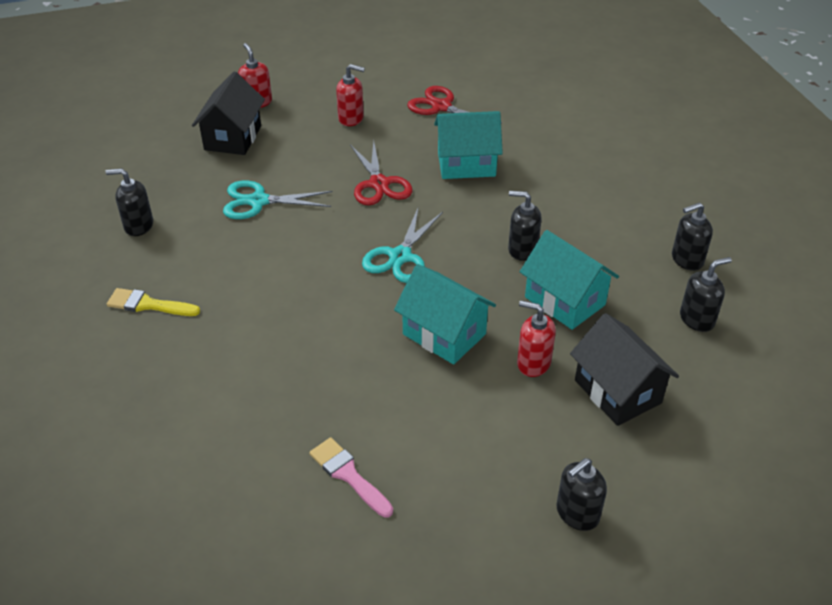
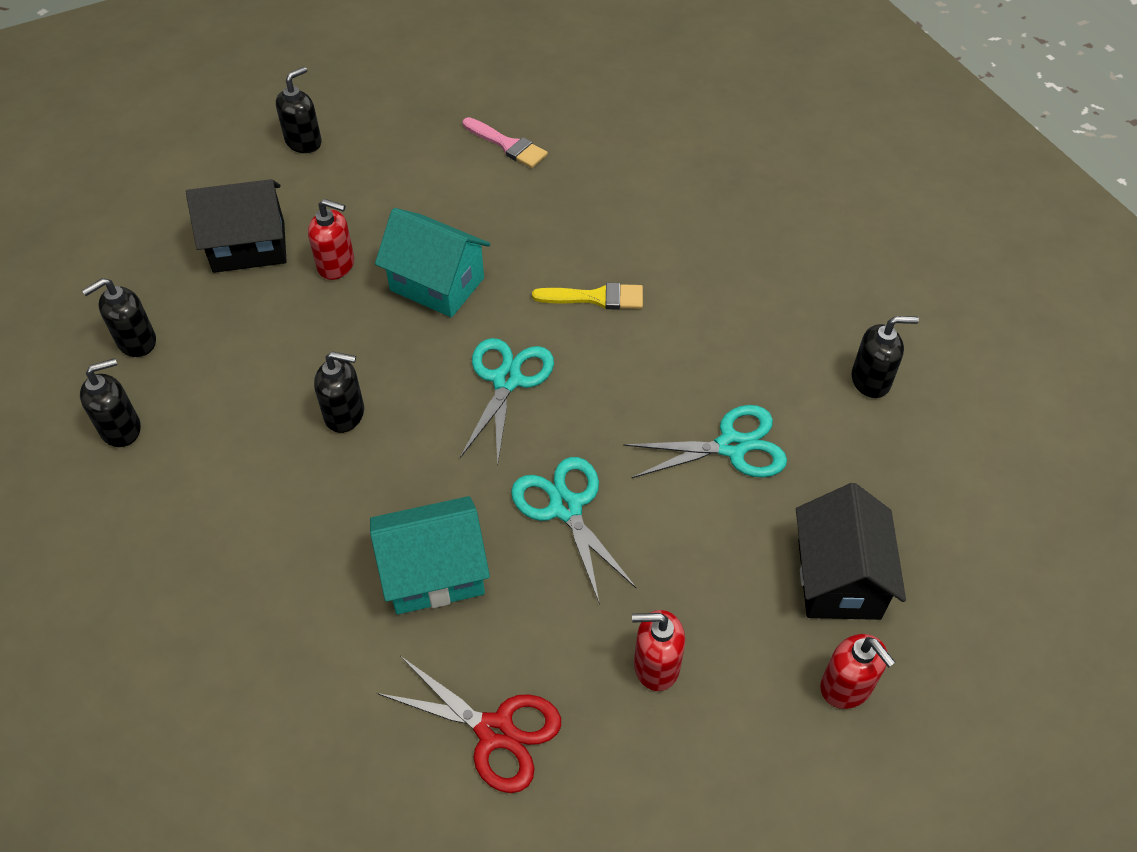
camera: 170 degrees right, 10 degrees up
(148, 304) = (785, 274): yellow brush -> yellow brush (595, 298)
(379, 184) = (566, 507): red scissors -> turquoise scissors
(565, 301) = (294, 344): turquoise house -> none
(617, 391) = (249, 247): black house -> black house turned 60 degrees counterclockwise

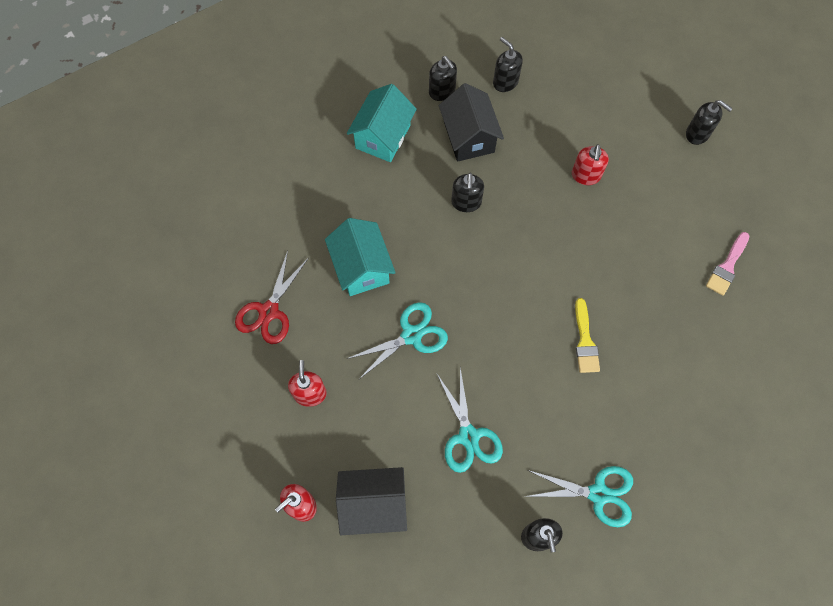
camera: 85 degrees right, 15 degrees up
(249, 247) = (592, 123): black house -> black house (469, 137)
(437, 284) = (579, 238): turquoise house -> turquoise house (383, 137)
(507, 380) = (504, 291): turquoise scissors -> turquoise scissors (598, 494)

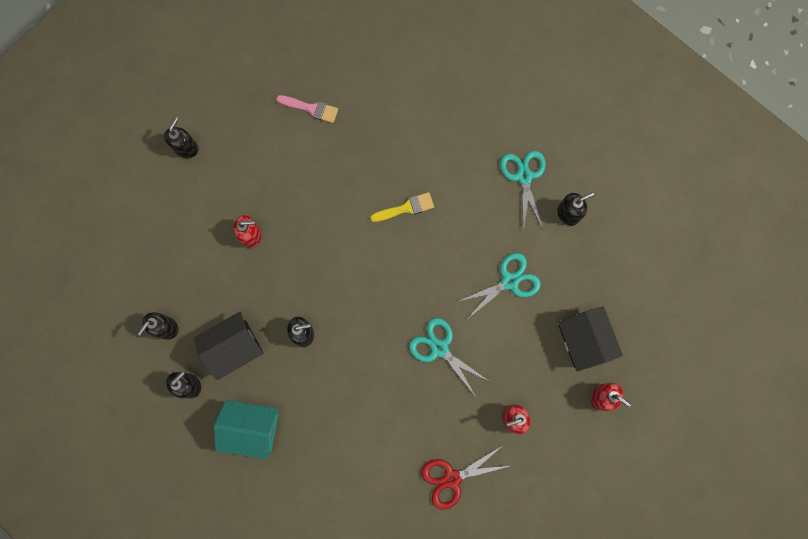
camera: 105 degrees left, 10 degrees up
(269, 311) = (452, 478): red scissors -> red scissors turned 150 degrees clockwise
(361, 268) = (390, 409): turquoise house -> none

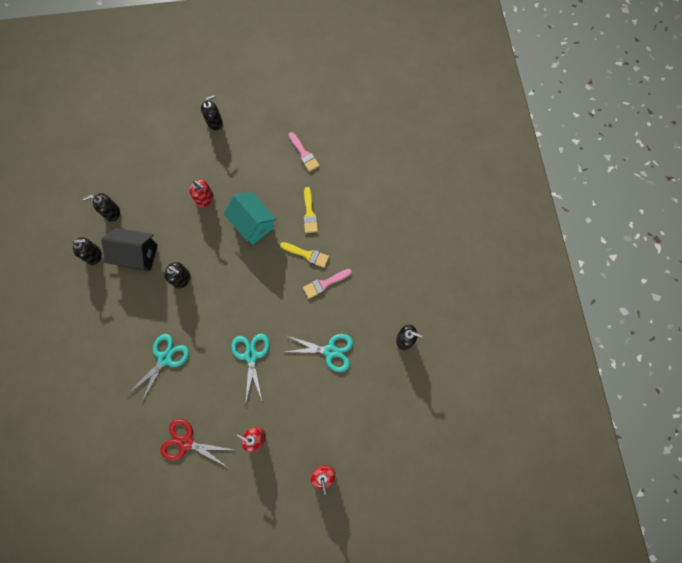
camera: 40 degrees right, 5 degrees down
(252, 428) = (104, 309): turquoise house -> turquoise house (253, 224)
(371, 165) = (309, 213): none -> yellow brush
(448, 222) = (325, 284): none -> pink brush
(524, 176) = (397, 294): turquoise scissors -> turquoise scissors (165, 358)
(583, 340) = (344, 428): black house -> none

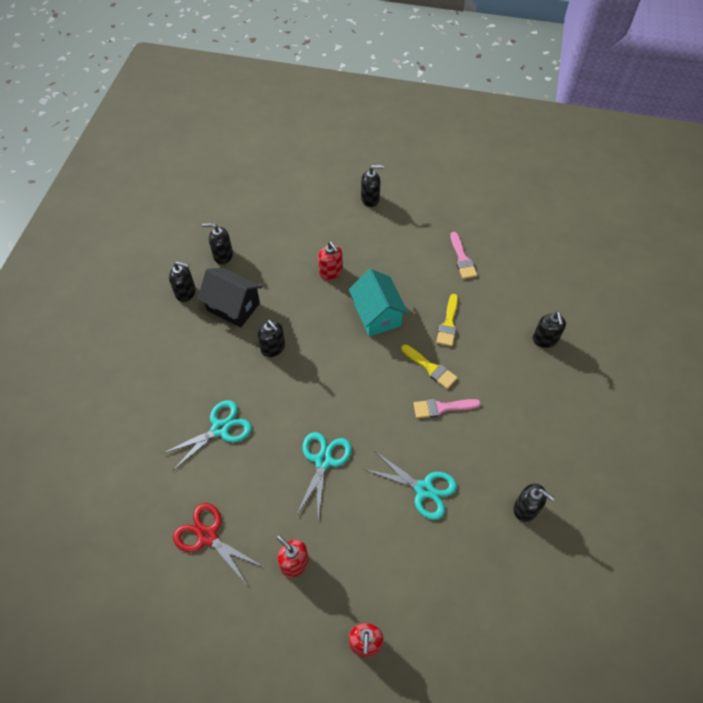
camera: 20 degrees right, 15 degrees down
(384, 203) = (545, 339): none -> black soap dispenser

